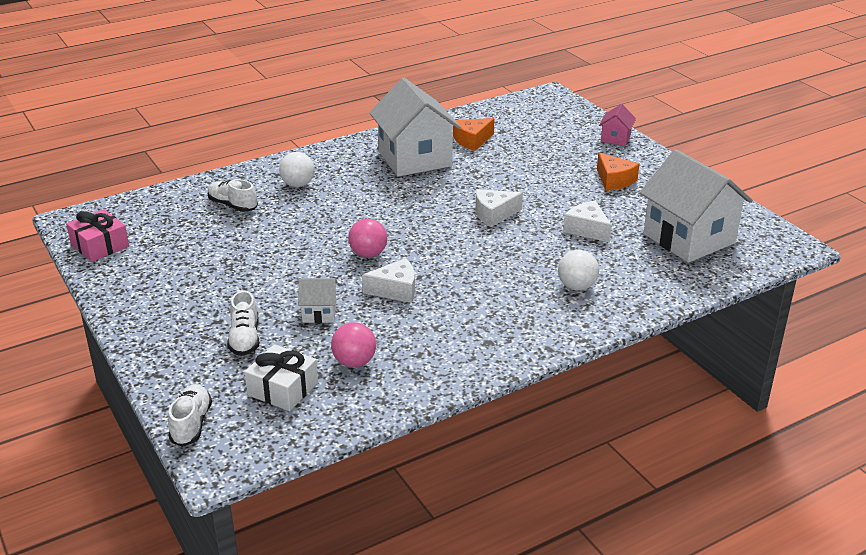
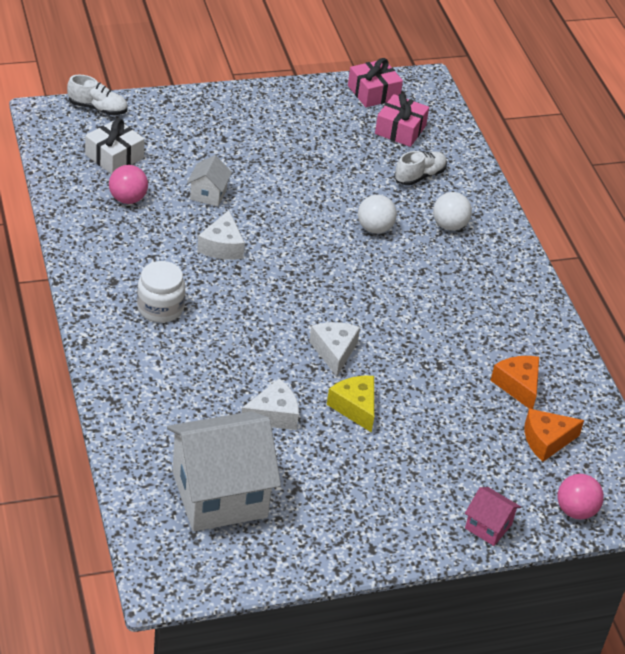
camera: 100 degrees right, 10 degrees up
(161, 223) = (400, 130): none -> pink gift
(245, 339) = (191, 148): white shoe -> none
(368, 254) = (292, 243): pink ball -> pink ball (575, 510)
(415, 159) = (483, 324): white house -> none
(505, 307) = (160, 308): none -> white jar
(548, 197) = (355, 407): none -> yellow cheese
(576, 286) = (170, 368): white ball -> white ball (374, 228)
(614, 180) = (376, 481): orange cheese -> orange cheese (546, 440)

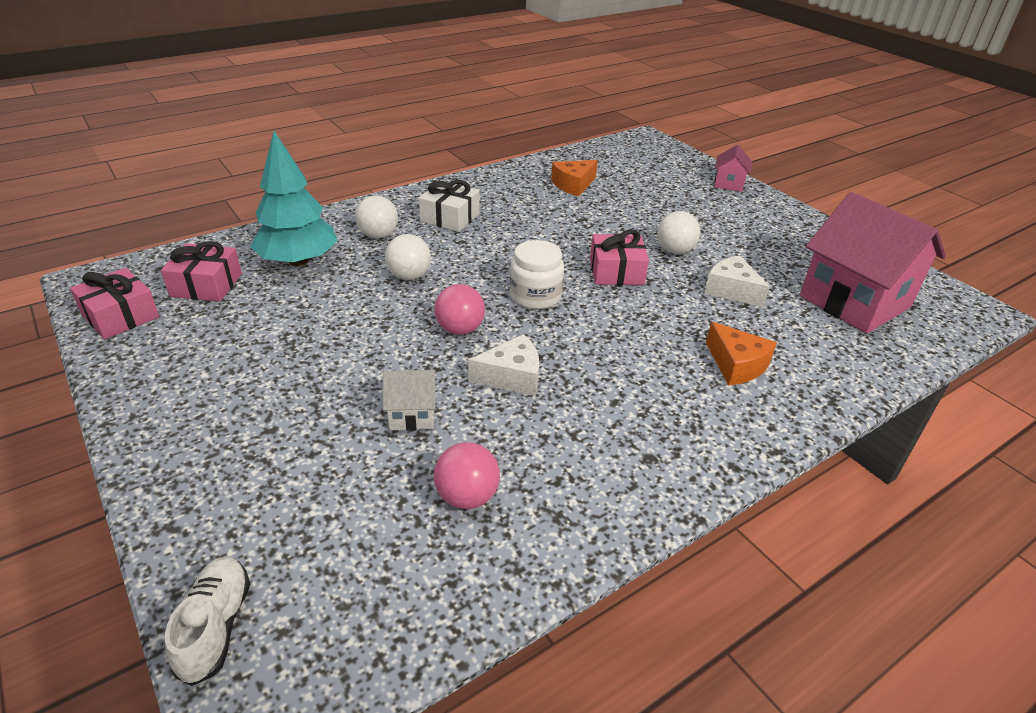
camera: 105 degrees left, 5 degrees down
(114, 156) = (363, 549): white gift -> white gift (450, 217)
(160, 308) = (660, 401): white jar -> white jar (535, 296)
(219, 494) = (854, 301): white house -> pink house
(334, 351) = (616, 271): white cheese -> pink gift
(355, 407) = (674, 251): yellow cheese -> white ball
(419, 176) = (298, 261): white shoe -> turquoise tree
(546, 440) = (621, 171): orange cheese -> orange cheese (736, 365)
(575, 510) = (676, 157): pink ball -> pink ball (460, 329)

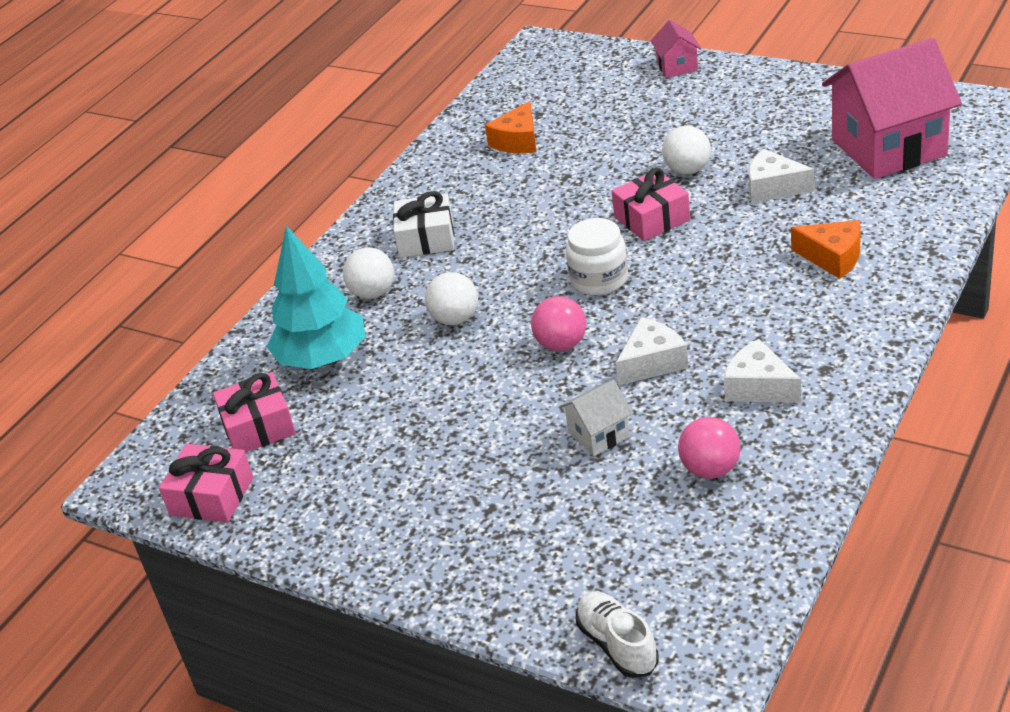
camera: 20 degrees left, 0 degrees up
(577, 443) = (758, 387): none -> white cheese
(854, 301) = (888, 147): pink house -> pink house turned 45 degrees counterclockwise

